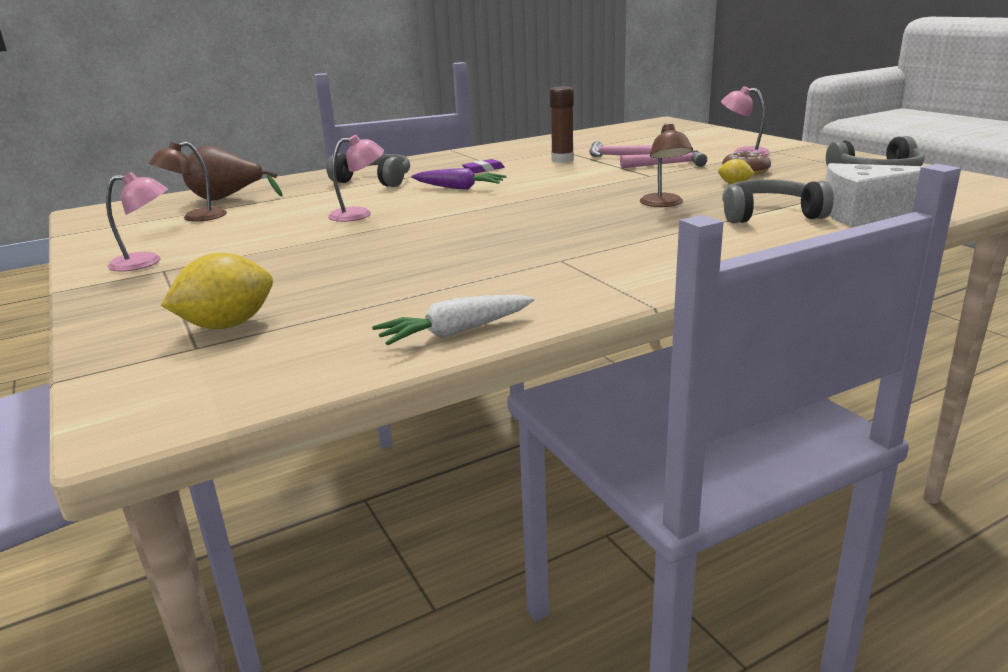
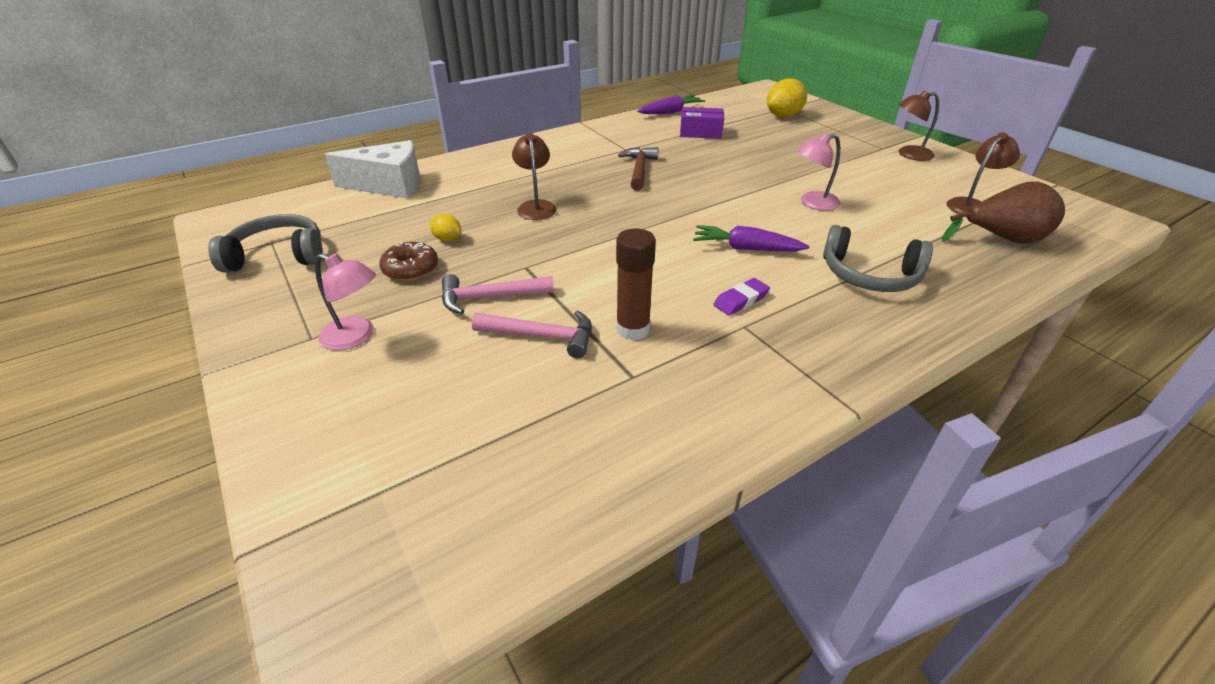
camera: 175 degrees right, 15 degrees up
(146, 262) = (908, 154): pink lamp -> brown lamp
(424, 287) = (700, 133): none -> purple box
(455, 332) = (671, 112): white carrot -> purple carrot
(544, 236) = (639, 170): none -> brown hammer
(769, 215) = (461, 187): grey headphones -> none

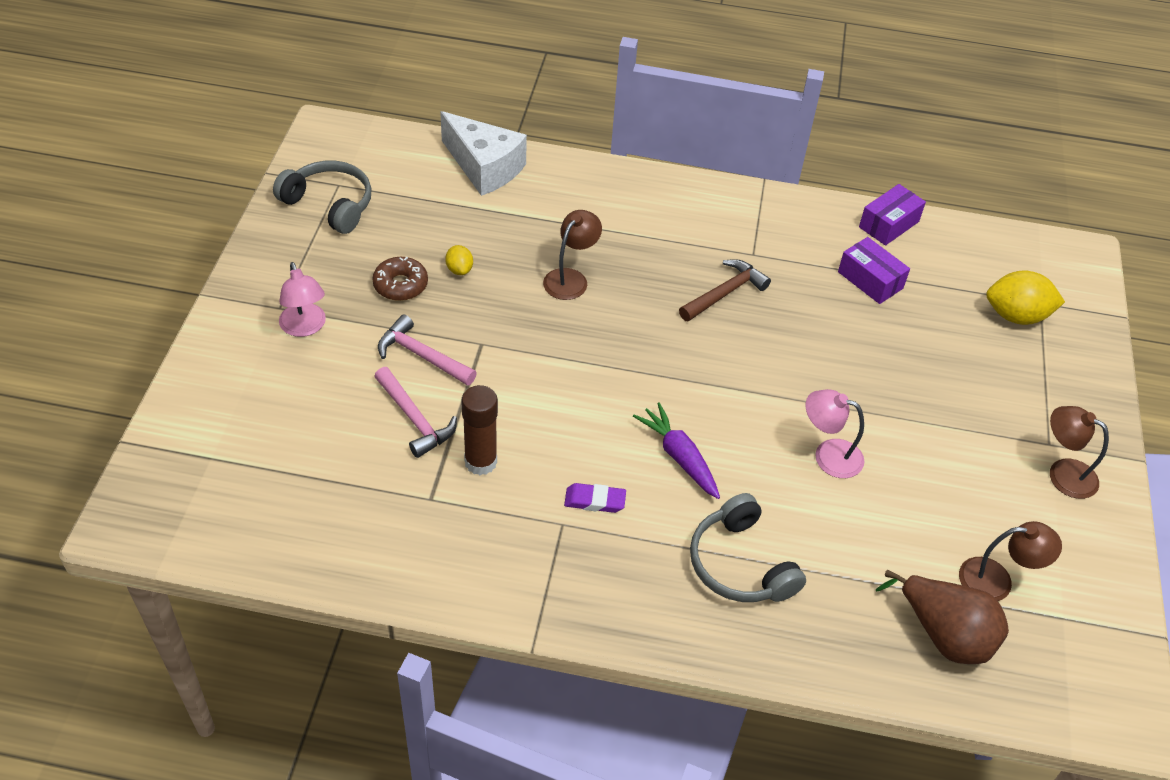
camera: 40 degrees right, 10 degrees up
(671, 112) = (888, 224): purple carrot -> purple box

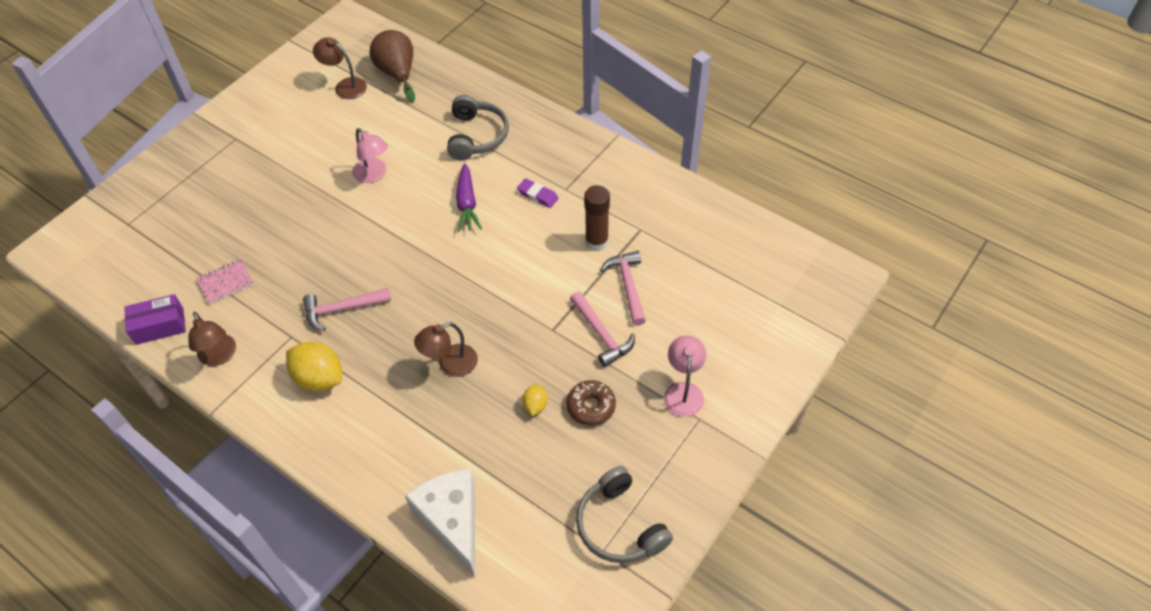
camera: 150 degrees left, 5 degrees up
(724, 293) = (342, 309): brown hammer -> pink hammer
(870, 280) = (225, 282): purple box -> pink notebook
(1016, 316) = (156, 220): yellow lemon -> yellow lemon (319, 378)
(1063, 473) = (247, 121): brown lamp -> brown lamp (219, 356)

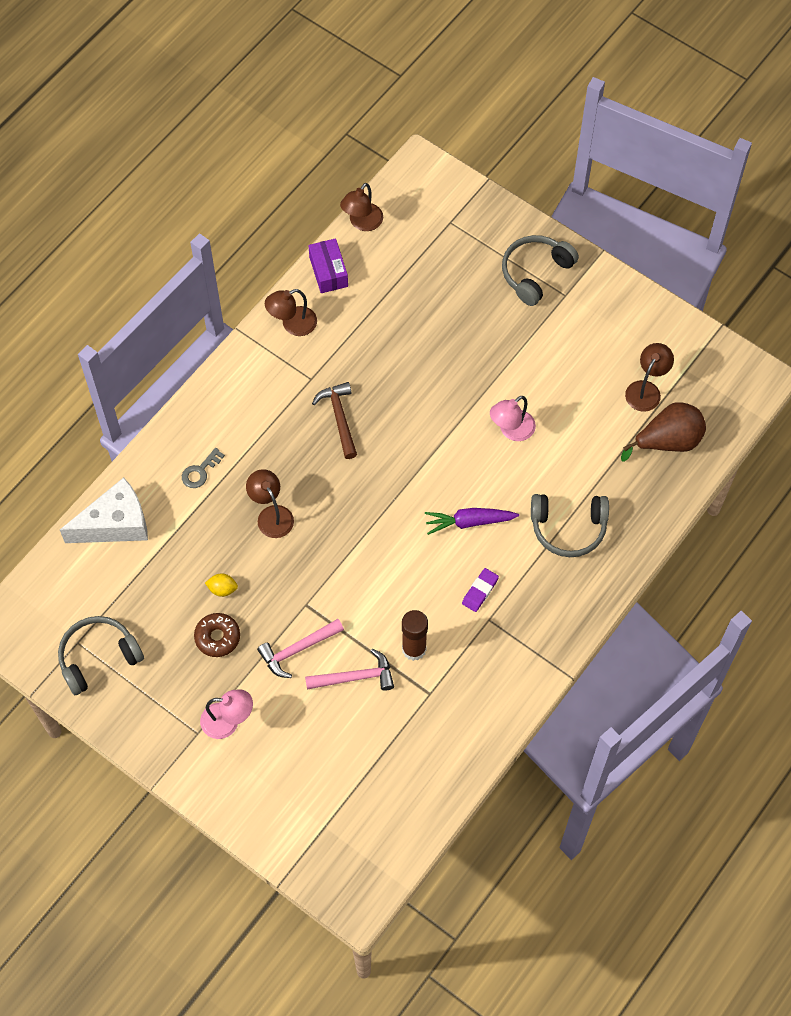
camera: 90 degrees right, 10 degrees up
(105, 298) = (362, 223): none -> brown lamp
(205, 159) = (535, 273): none -> grey headphones
(225, 282) = (375, 316): pink notebook -> none
(319, 378) = (264, 407): yellow lemon -> none
(342, 309) = (339, 418): pink hammer -> brown hammer
(392, 436) = (200, 471): none -> grey key

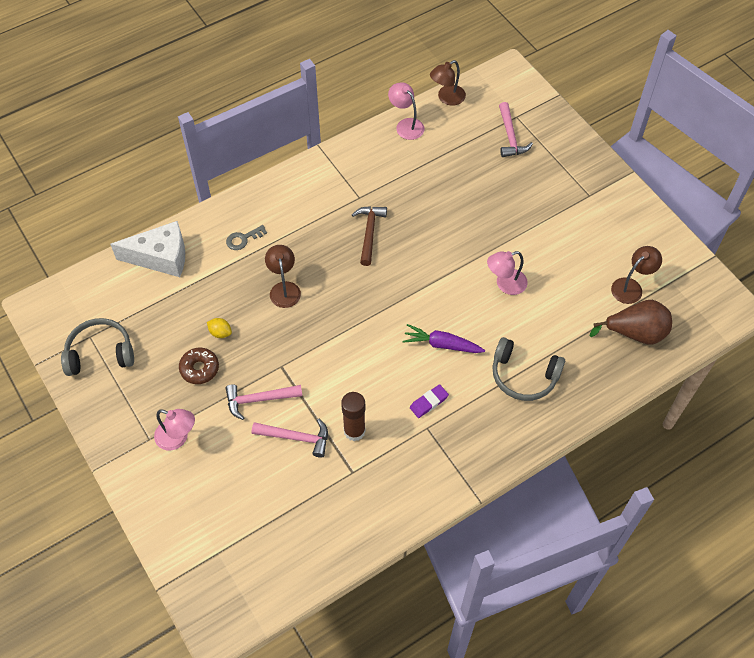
camera: 20 degrees right, 5 degrees down
(292, 324) = (362, 154): brown lamp -> none
(328, 272) = (406, 125): purple box -> pink lamp
(452, 249) = (510, 136): none -> pink hammer
(535, 273) = (571, 172): grey headphones -> none

